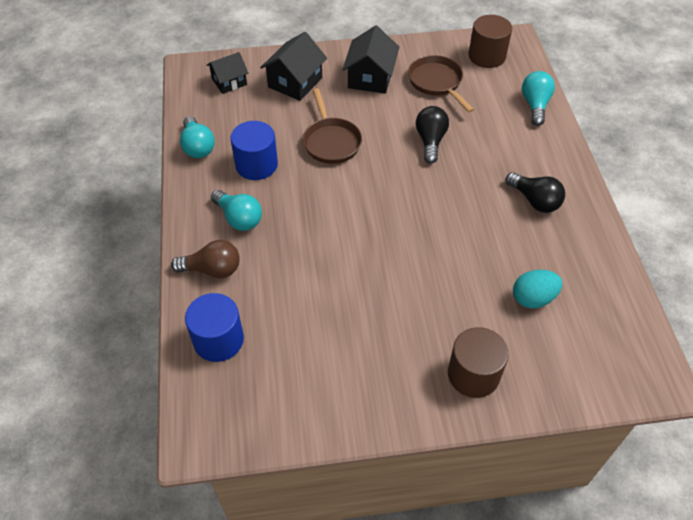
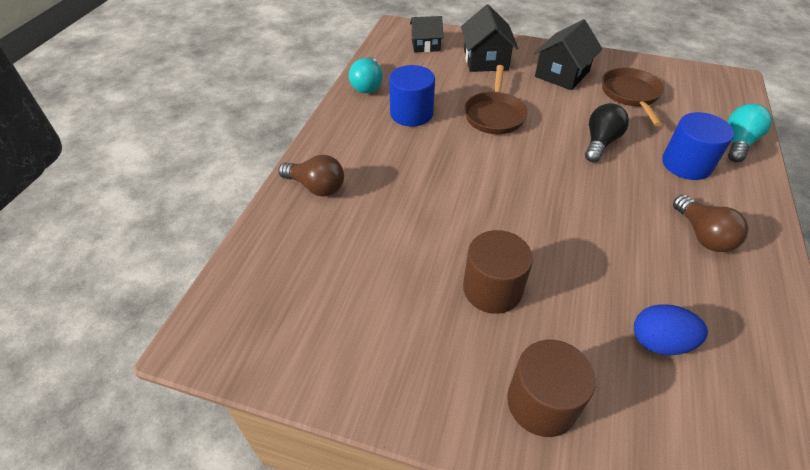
camera: 25 degrees right, 5 degrees down
(218, 340) = (281, 252): blue cylinder -> blue cylinder (686, 164)
(239, 218) = (368, 152): turquoise light bulb -> none
(295, 82) = (485, 60): black house -> black house turned 60 degrees counterclockwise
(487, 56) = (697, 86): brown cylinder -> brown cylinder (492, 289)
(533, 298) = (659, 342): turquoise egg -> blue egg
(534, 201) = (702, 235): black light bulb -> brown light bulb

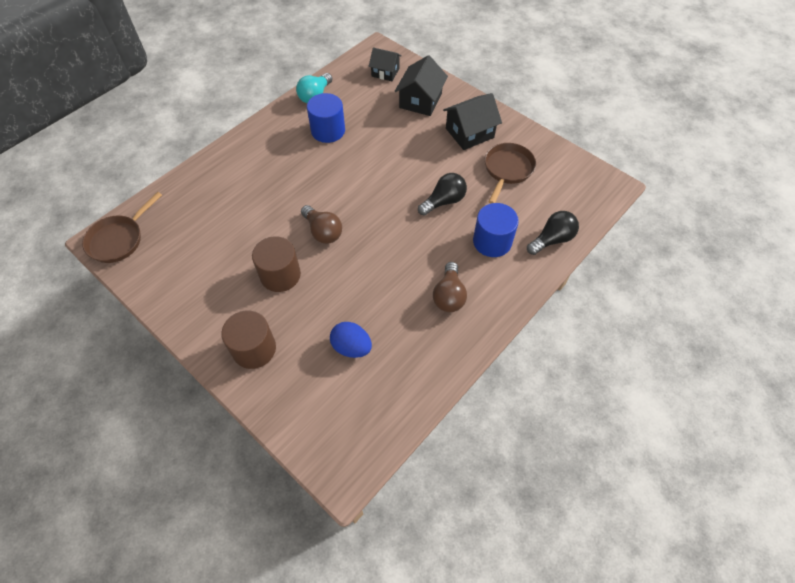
camera: 25 degrees right, 10 degrees up
(316, 187) = (226, 166): brown light bulb -> brown light bulb (323, 232)
(494, 115) = (386, 152): brown pan -> brown pan (119, 239)
(738, 143) = (552, 240): turquoise light bulb -> black light bulb

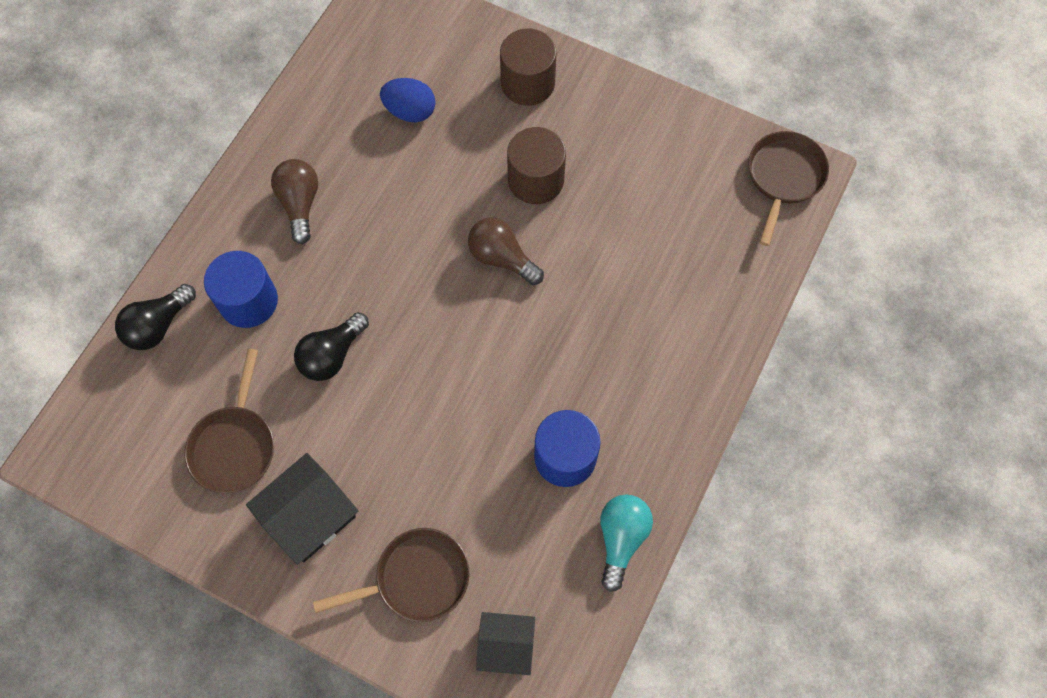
camera: 165 degrees right, 10 degrees up
(420, 101) = (416, 578): black house -> brown pan

